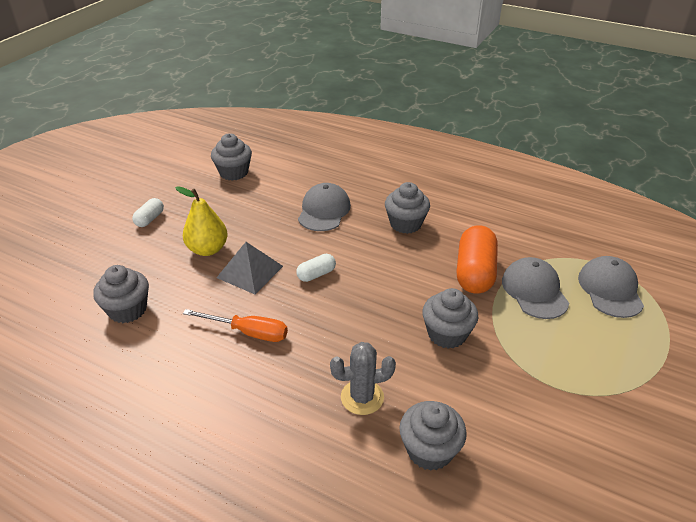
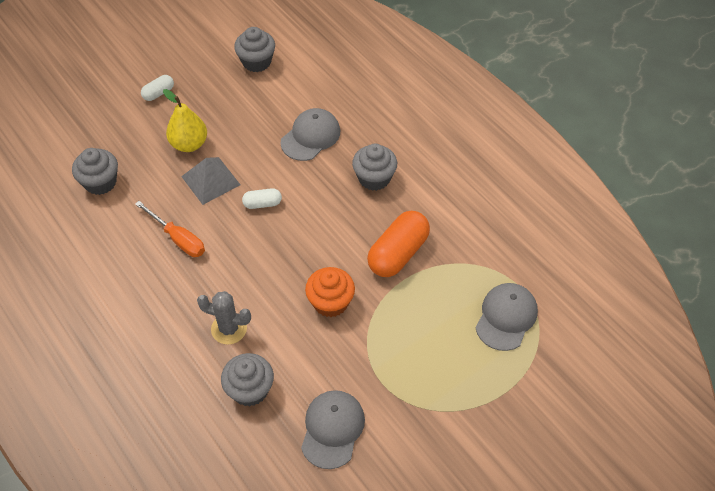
camera: 25 degrees right, 15 degrees up
(447, 334) = (330, 302): grey cupcake -> orange cupcake
(534, 291) = (436, 292): grey cap -> grey cap (332, 429)

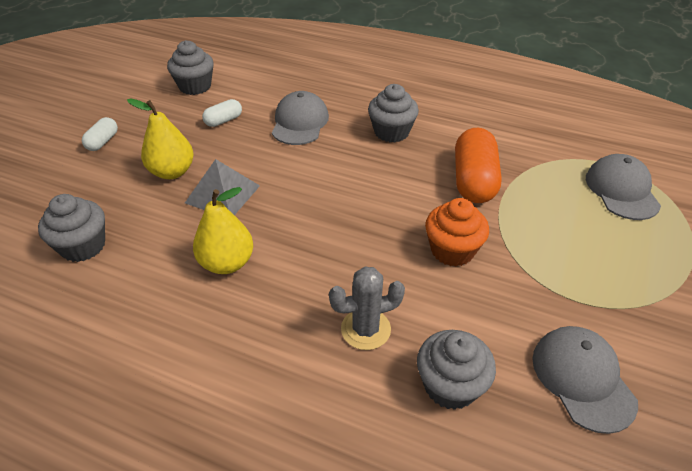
camera: 30 degrees left, 10 degrees down
(178, 239) = (227, 263): orange screwdriver -> yellow pear
(262, 204) = (298, 193): white capsule -> white capsule (223, 120)

